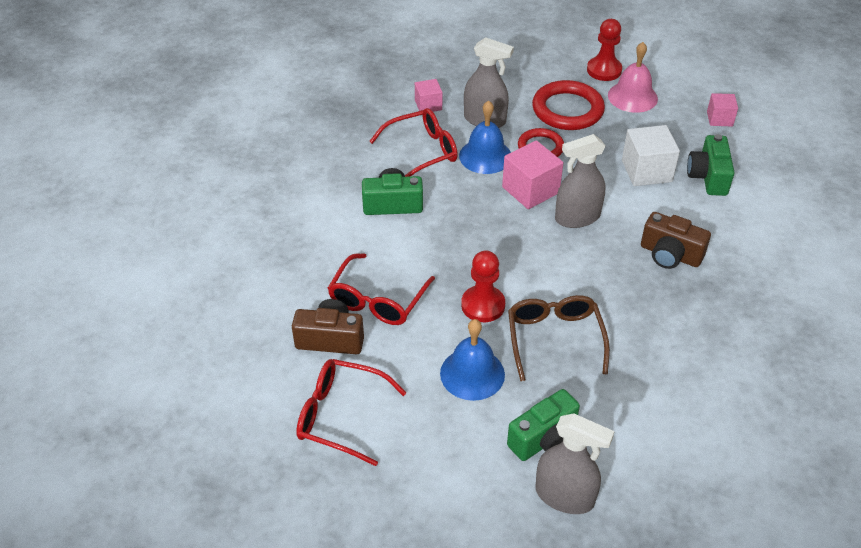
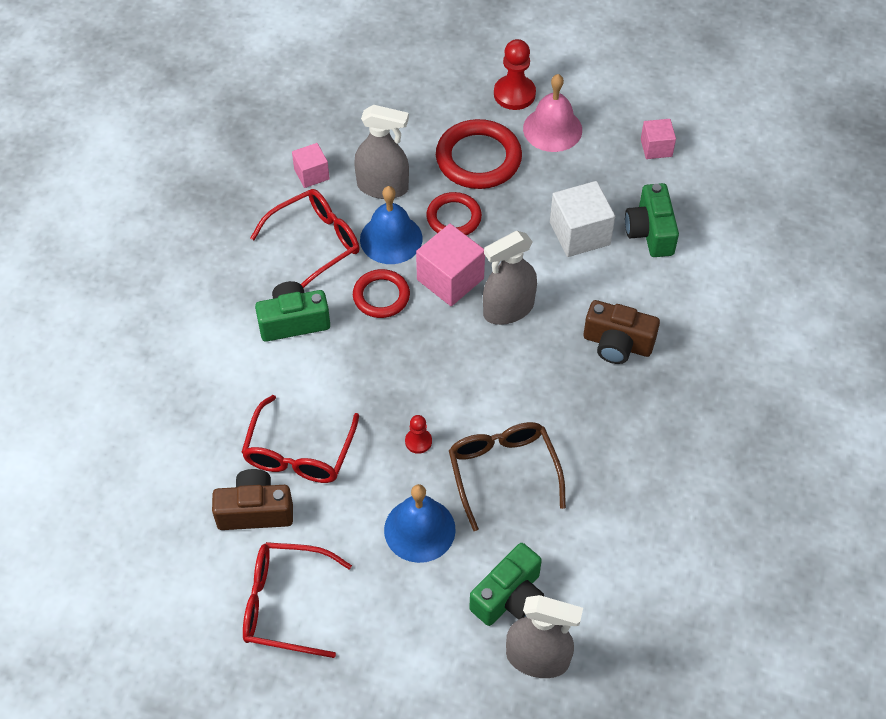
camera: 10 degrees left, 10 degrees up
(470, 195) = (381, 296): none -> red ring
(483, 305) = (418, 441): red pawn -> red pawn, size x0.55

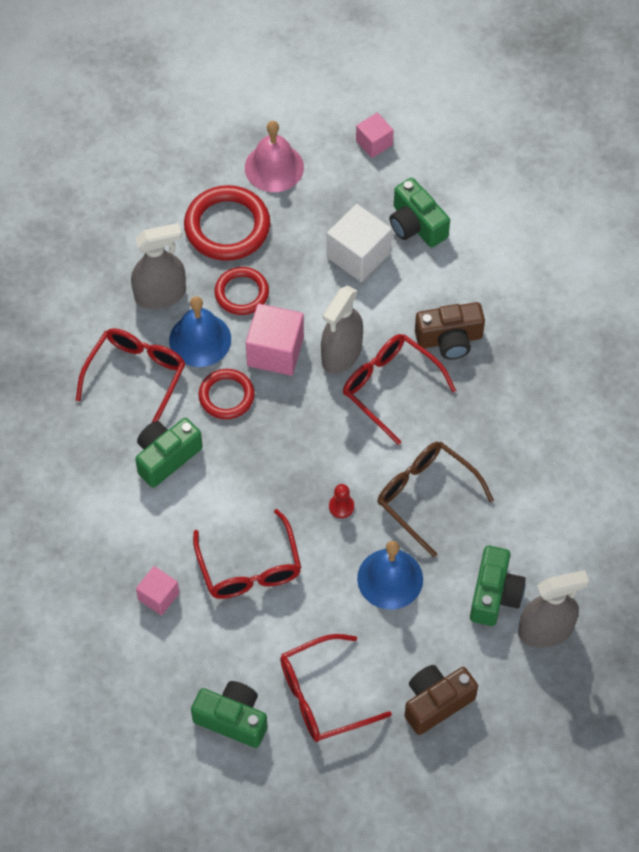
camera: 30 degrees left, 5 degrees up
(189, 580) = (232, 719): none -> green camera
(255, 511) = (247, 635): brown camera -> brown camera (436, 703)
(311, 174) = (88, 313): pink cube -> pink cube (158, 596)
(514, 94) = (219, 148): red pawn -> none
(533, 359) = (390, 387): none -> red glasses

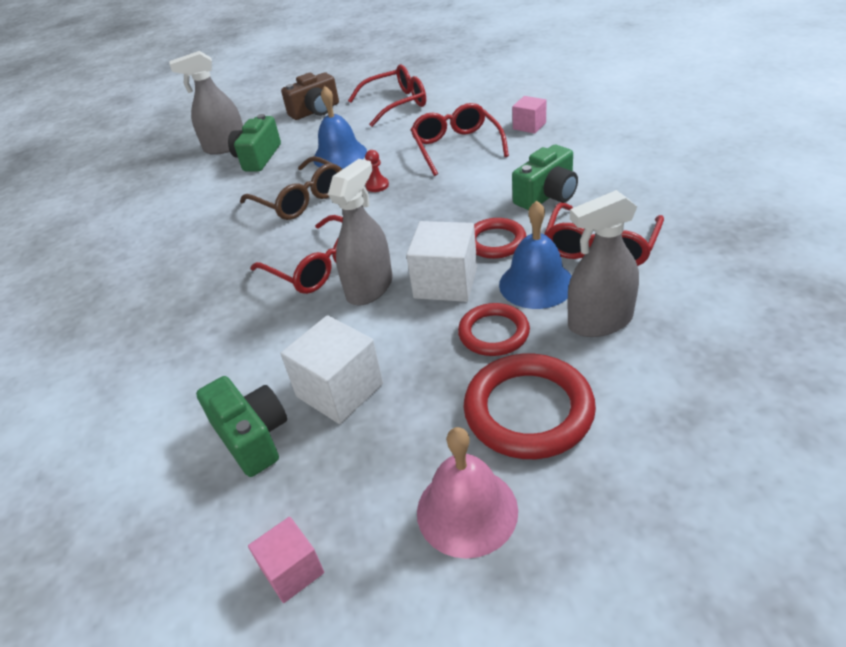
camera: 175 degrees left, 20 degrees down
(232, 719) = (460, 88): green camera -> none
(275, 351) = (445, 282): pink cube -> white cube
(449, 339) = (244, 313): brown camera -> none

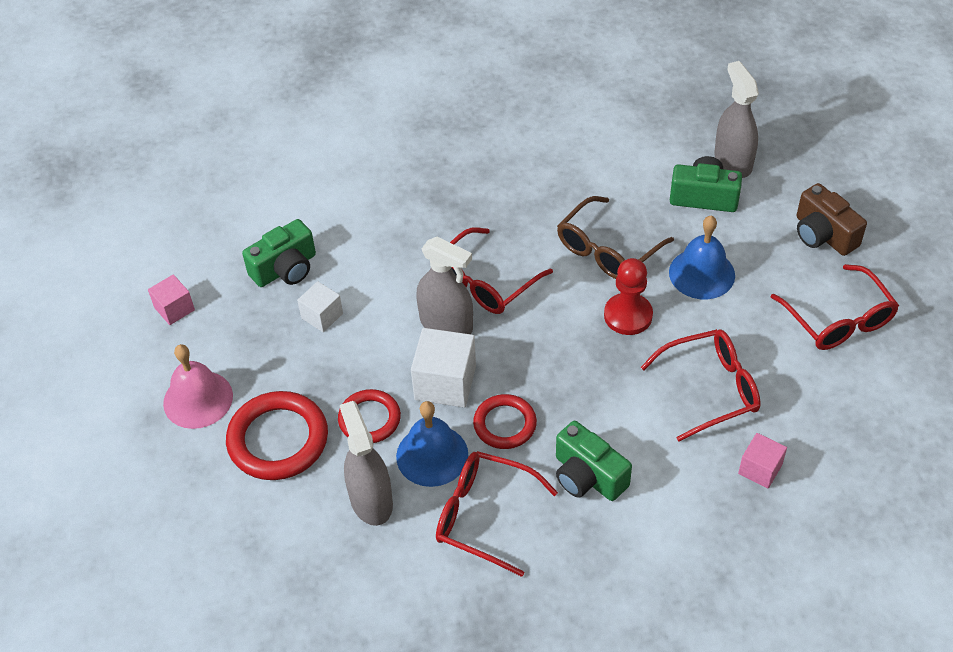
camera: 85 degrees right, 10 degrees up
(339, 390) = (322, 316): white cube -> white cube, size x0.60
(377, 185) = (628, 315): red pawn -> red pawn, size x1.83

